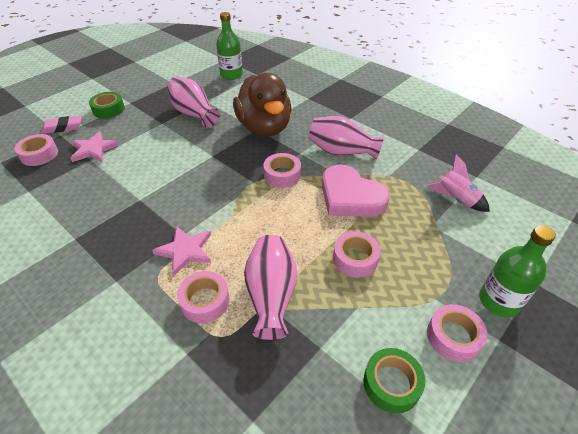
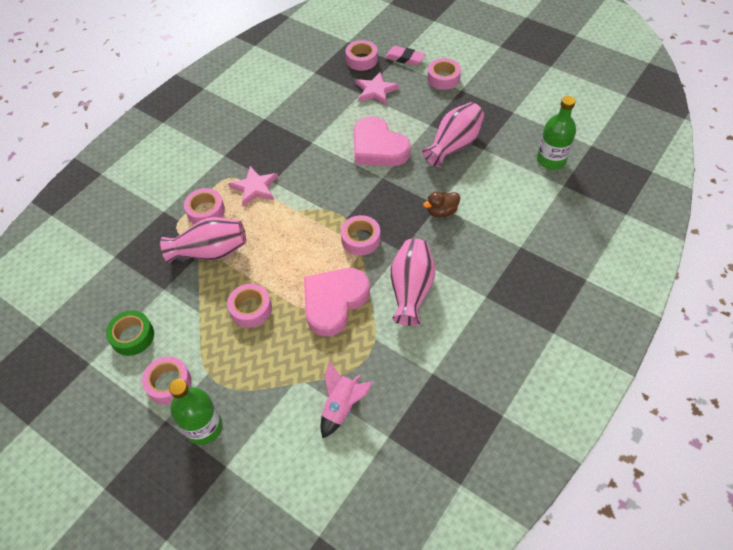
camera: 85 degrees right, 10 degrees up
(63, 127) = (405, 58): pink eraser -> pink eraser turned 45 degrees counterclockwise
(108, 109) = (443, 78): green tape -> pink tape
(173, 155) = (378, 147): none -> pink heart
(264, 128) = (442, 211): brown duck -> brown duck, size x0.40

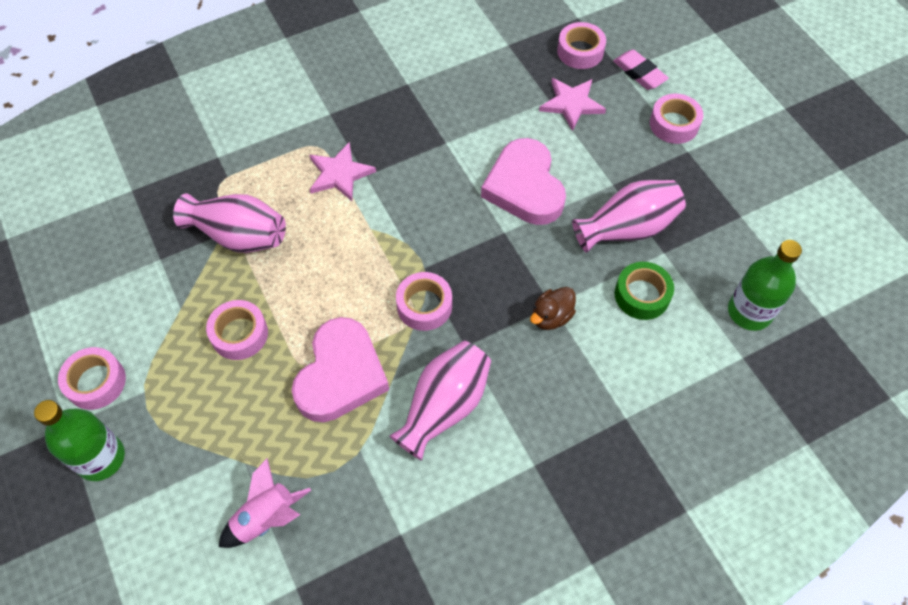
camera: 25 degrees right, 5 degrees up
(132, 336) = (92, 302): green tape -> green tape (642, 295)
(206, 211) = (264, 179): pink tape -> none
(334, 302) = (341, 375): pink heart -> pink heart turned 135 degrees clockwise
(442, 211) = (551, 317): brown duck -> brown duck turned 45 degrees counterclockwise

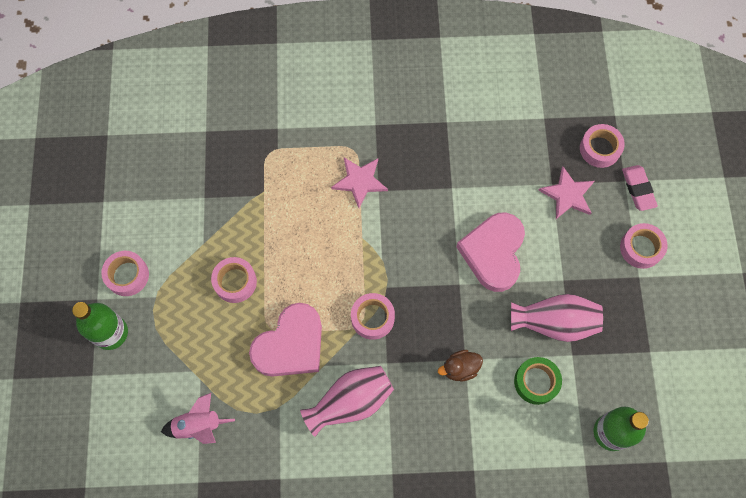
camera: 25 degrees right, 10 degrees up
(239, 236) = (266, 203): pink vase -> none

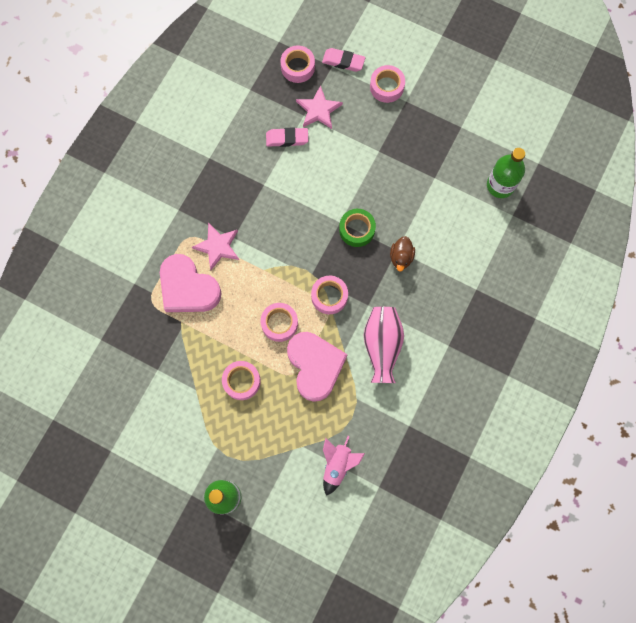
camera: 60 degrees left, 5 degrees up
(127, 275) = (186, 461): pink tape -> pink tape (279, 323)
(493, 253) = (331, 185): pink heart -> pink heart (188, 288)
(515, 182) = (287, 139): none -> pink eraser
(536, 382) = (439, 212): green tape -> green tape (357, 230)
(554, 322) = (405, 175): pink vase -> none

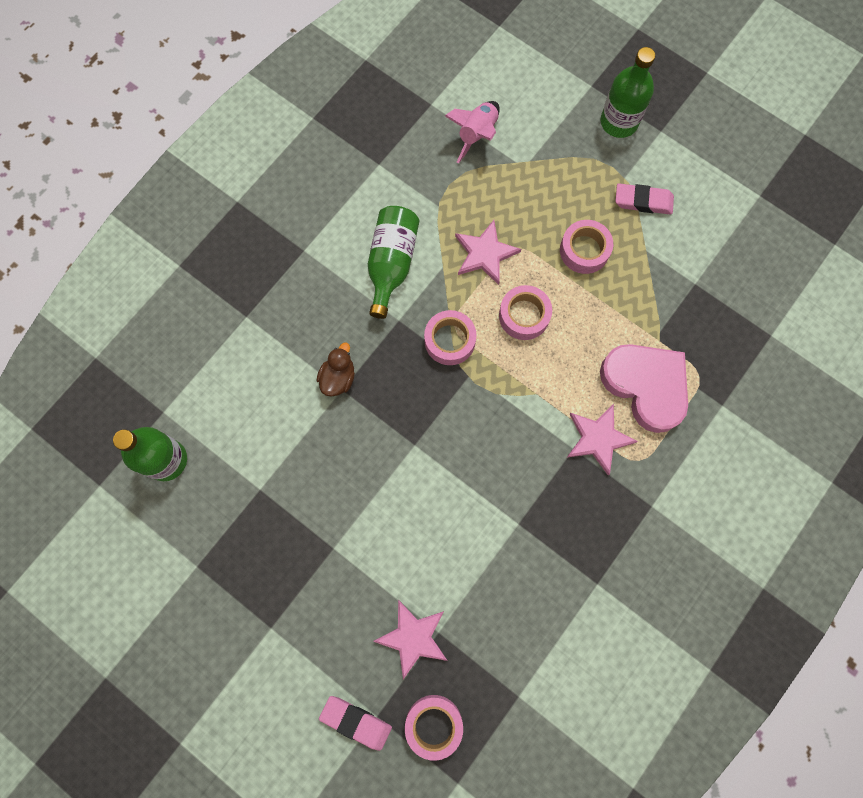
camera: 170 degrees left, 0 degrees up
(287, 139) = (471, 595): pink eraser -> pink eraser (643, 201)
(315, 366) = (485, 253): pink heart -> pink star
(357, 230) = (392, 429): green tape -> none
(382, 346) = (391, 264): pink vase -> green bottle
(386, 87) = (295, 660): pink tape -> none

